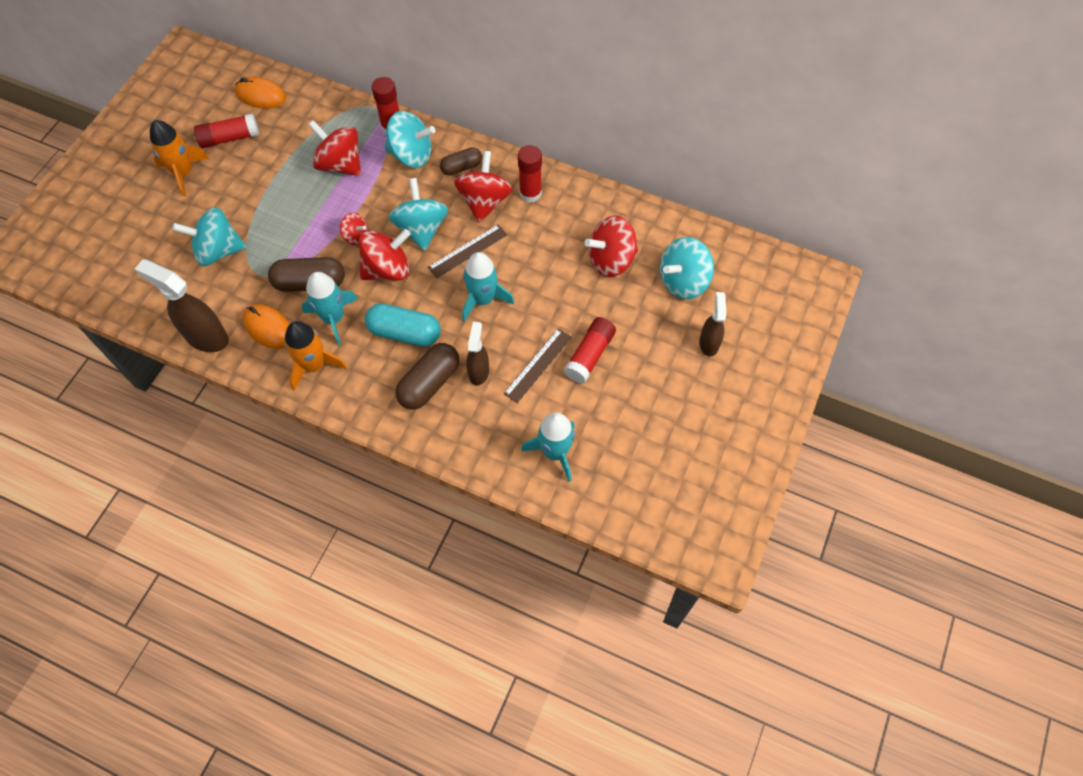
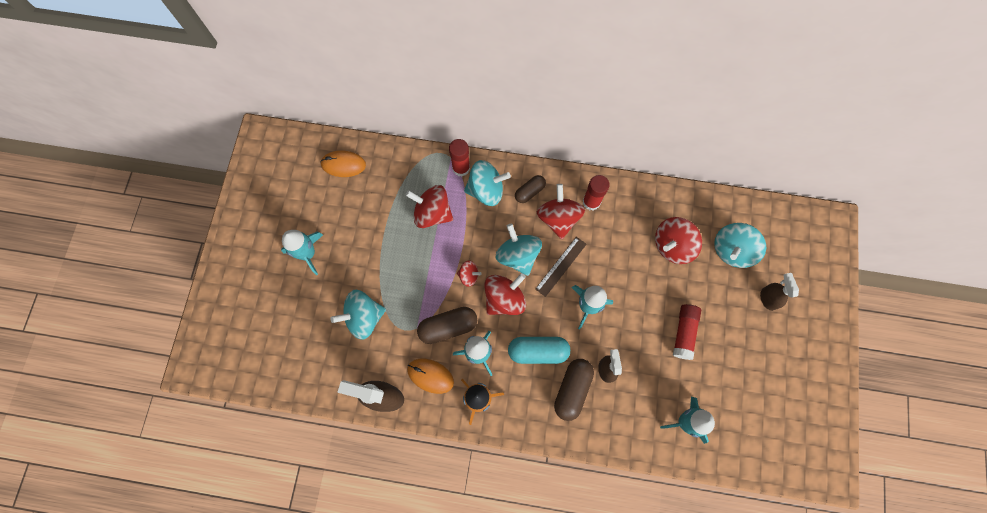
camera: 15 degrees left, 10 degrees up
(183, 173) = (307, 253): orange rocket -> turquoise rocket
(230, 138) = (333, 211): red glue stick -> none
(538, 365) = (648, 352): brown ruler -> none

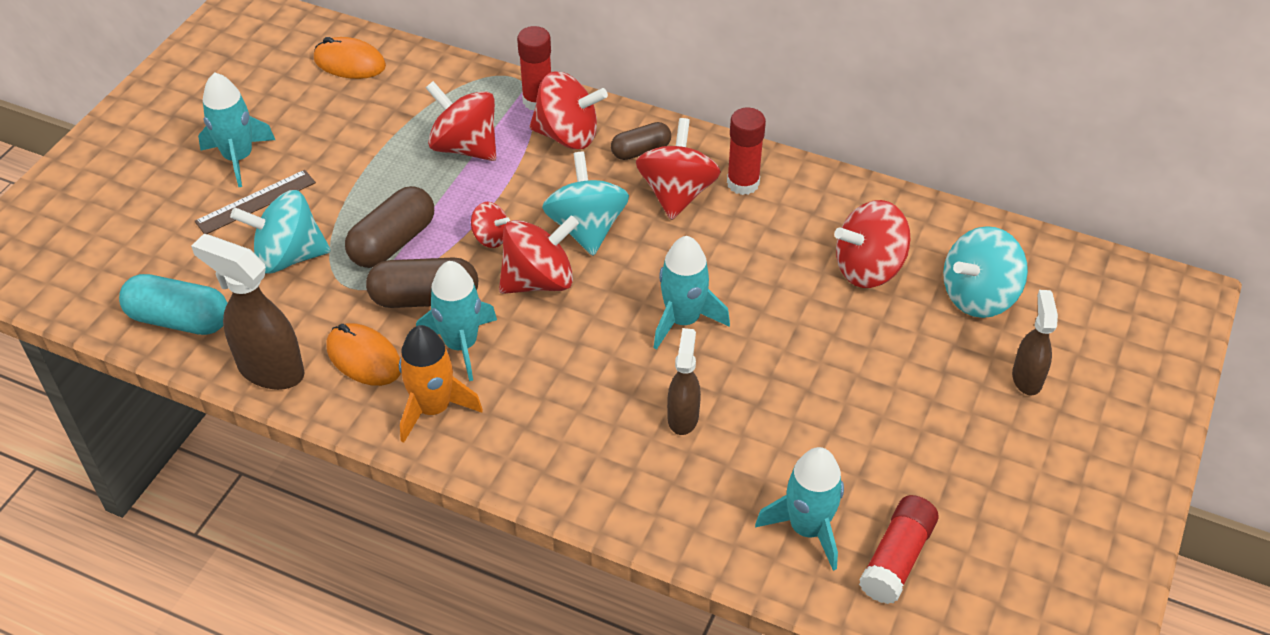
camera: 15 degrees right, 25 degrees down
(486, 190) = (567, 135): turquoise spinning top -> red spinning top
(538, 351) = (568, 364): turquoise capsule -> turquoise capsule (180, 320)
(561, 266) = (656, 257): brown ruler -> brown ruler (255, 202)
(572, 390) = (609, 433): brown capsule -> brown capsule (393, 242)
(684, 333) = (849, 394): red glue stick -> red glue stick (897, 559)

